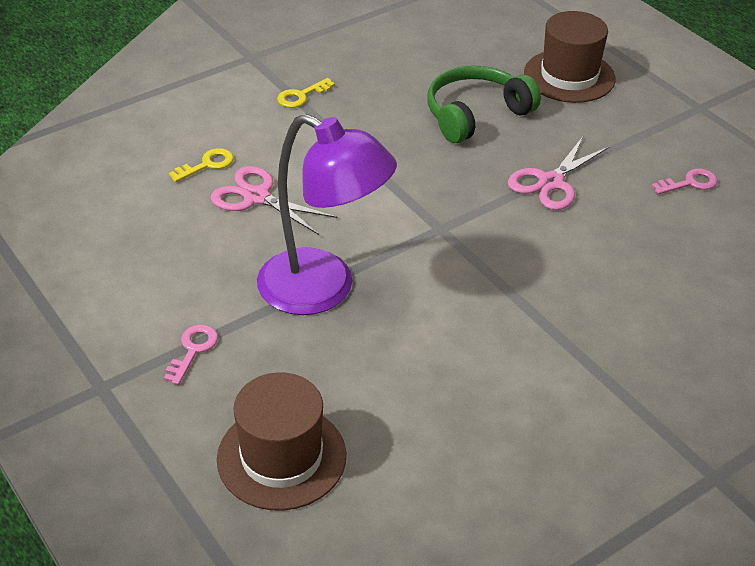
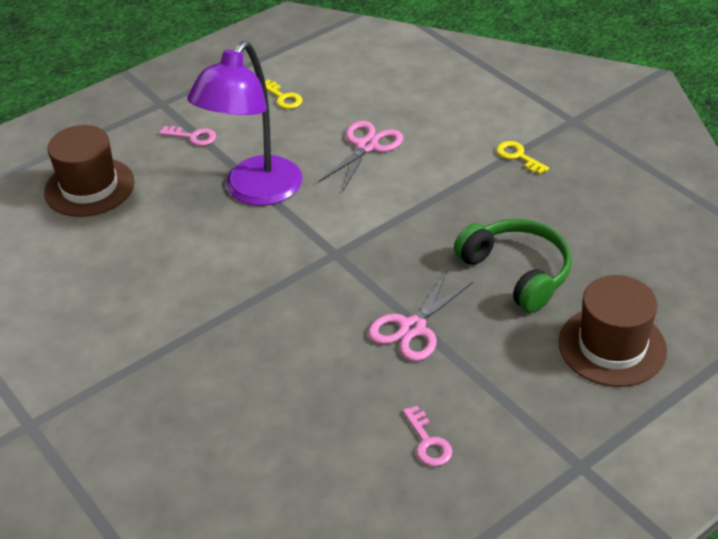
camera: 90 degrees right, 0 degrees up
(207, 165) = (405, 116): yellow key -> yellow key (283, 97)
(551, 182) = (413, 328): pink scissors -> pink scissors turned 90 degrees counterclockwise

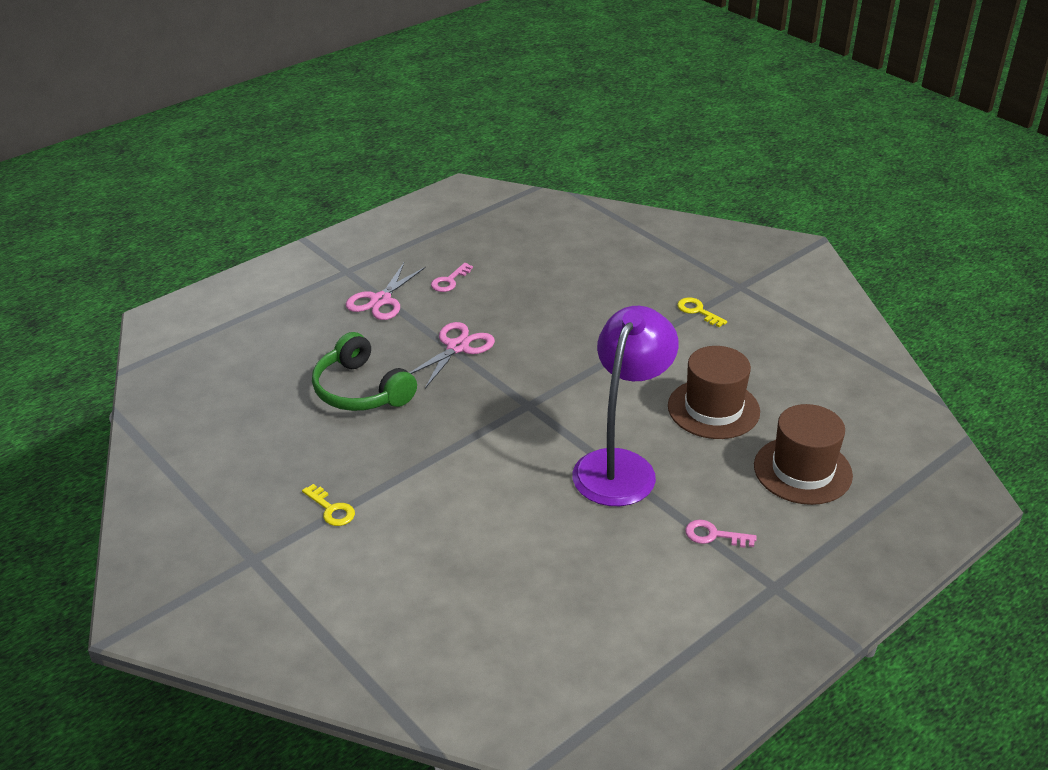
camera: 175 degrees right, 5 degrees down
(283, 97) = (617, 596): yellow key -> yellow key (697, 311)
(366, 146) = (504, 522): pink scissors -> pink scissors (381, 300)
(428, 442) = (449, 281): pink key -> pink key turned 120 degrees counterclockwise
(612, 346) = (298, 337): brown hat -> brown hat (713, 409)

